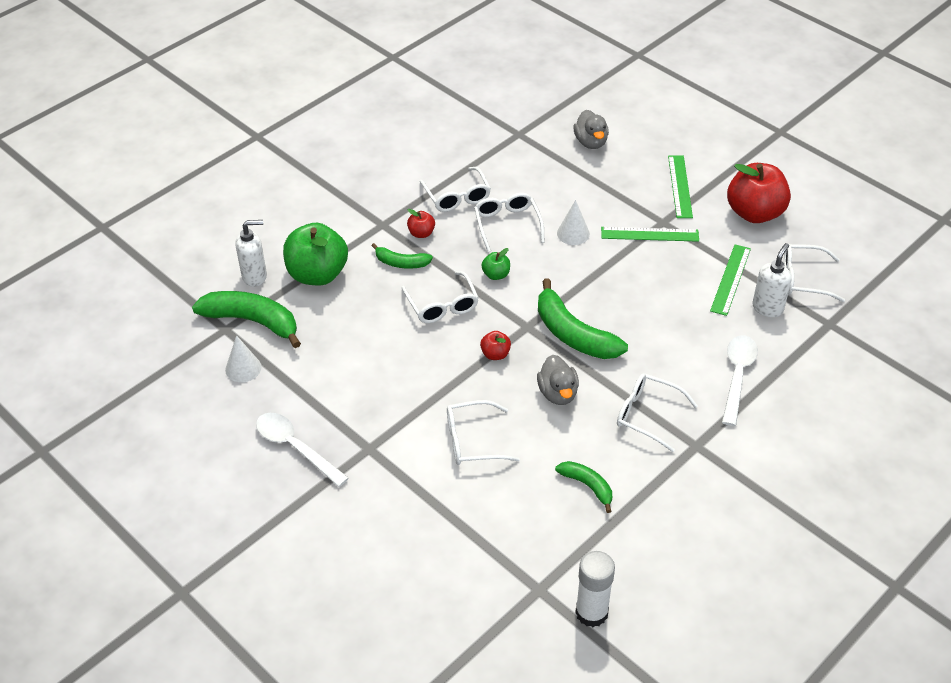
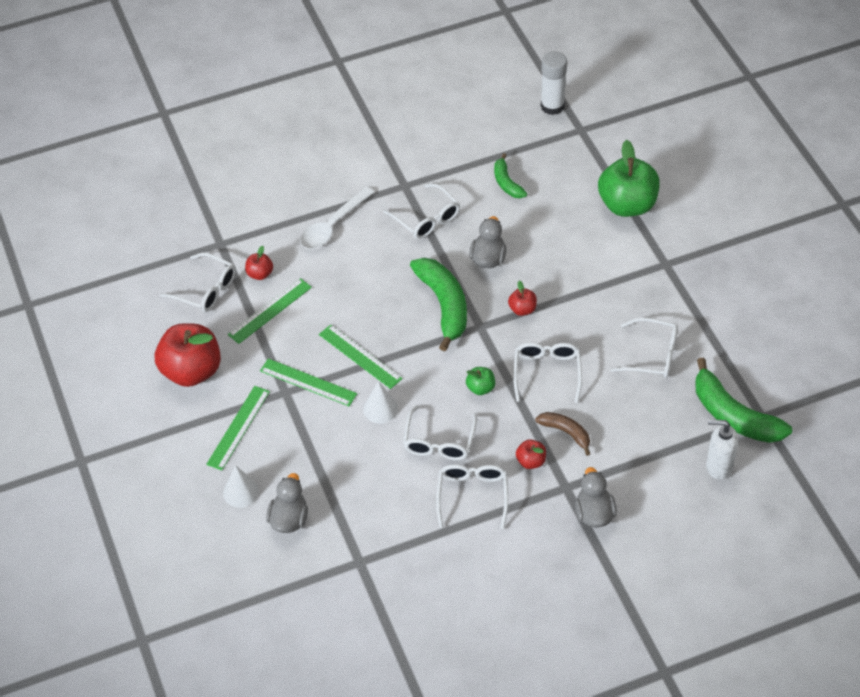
camera: 155 degrees left, 5 degrees up
(243, 368) = (754, 369): white cone -> white cone (241, 492)
(295, 447) = (727, 283): white spoon -> none
(317, 274) = (654, 448): green apple -> green apple (627, 205)
(350, 213) = (594, 513): none -> grey duck
(401, 263) = (566, 433): green banana -> brown banana
(472, 441) = (578, 243): white glasses -> white glasses (652, 355)
(620, 267) = (360, 356): none -> green ruler
(767, 308) = (260, 274): white soap dispenser -> red apple

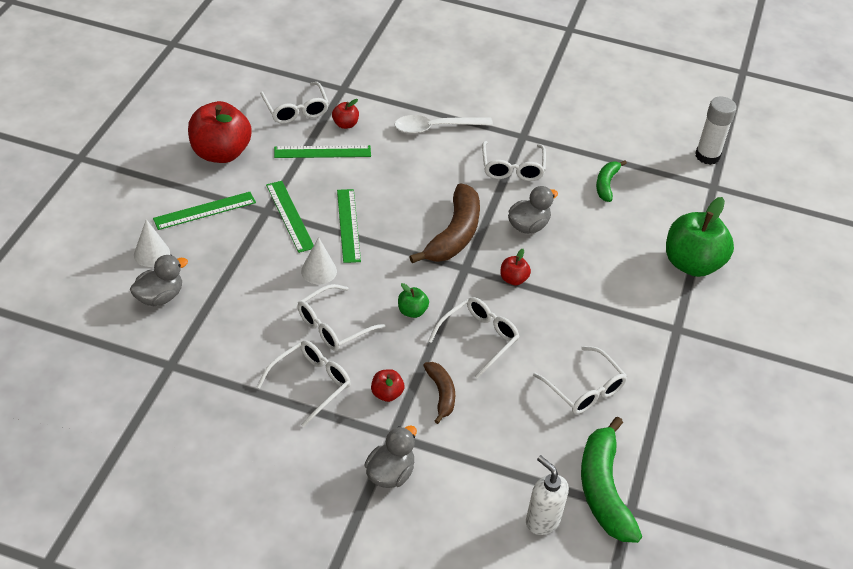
camera: 35 degrees right, 5 degrees down
(444, 306) = (454, 234): green banana -> brown banana

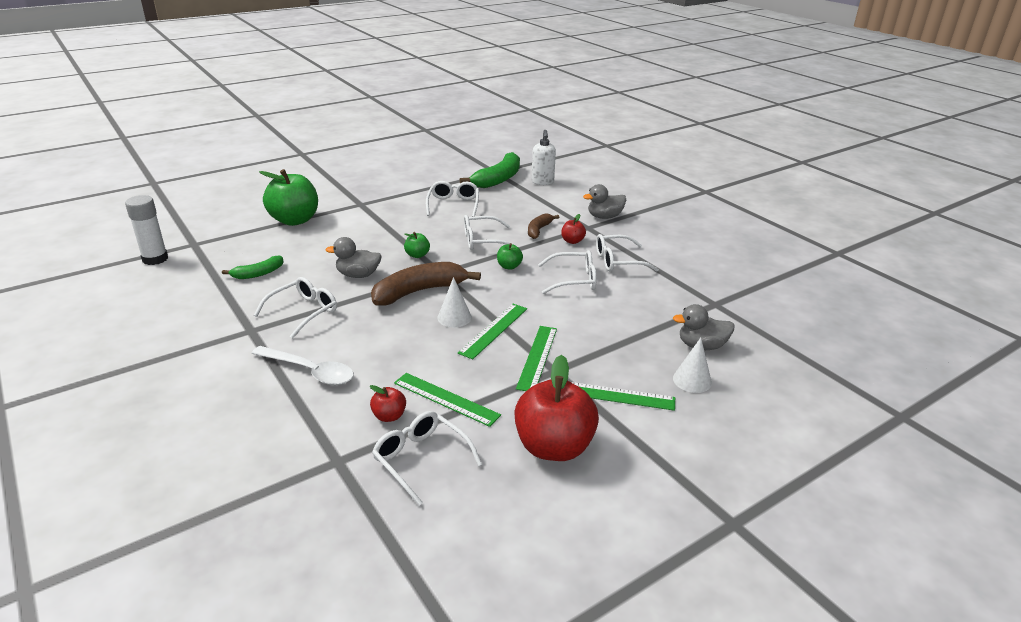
camera: 140 degrees left, 15 degrees down
(296, 110) = (421, 459): white glasses -> white glasses turned 60 degrees counterclockwise
(319, 271) = (552, 312): white cone -> white cone (454, 317)
(513, 279) = (417, 255): red apple -> green apple

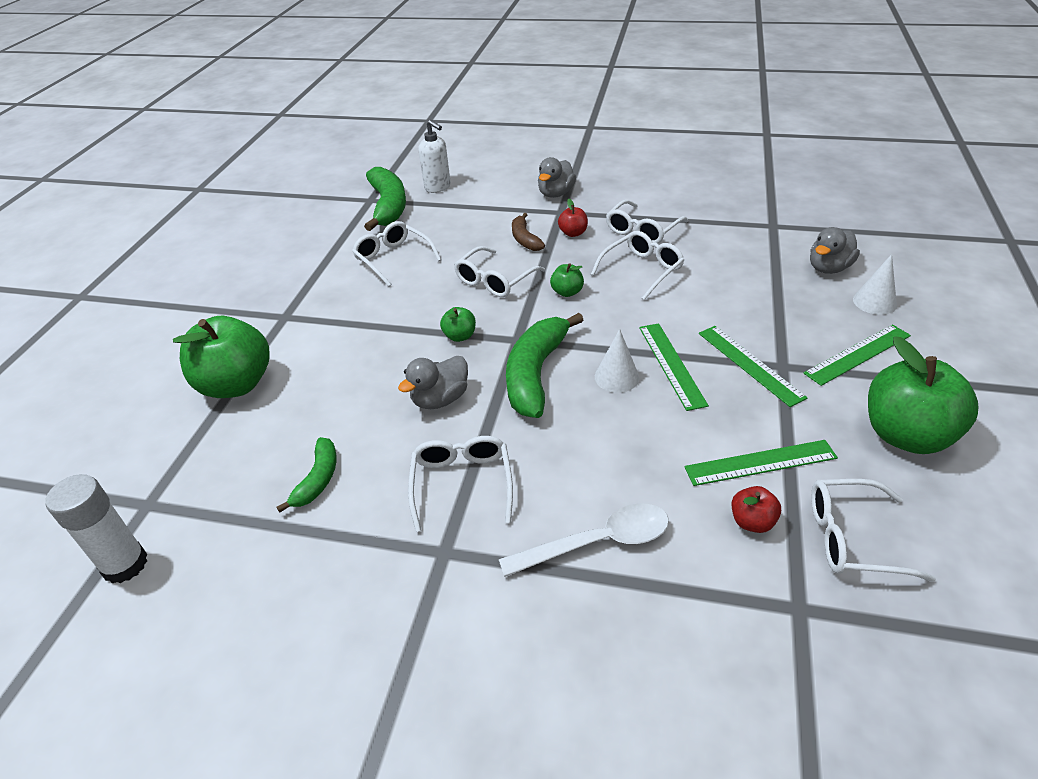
camera: 40 degrees left, 10 degrees up
(419, 292) = (536, 374): brown banana -> green banana
(554, 447) = (906, 435): red apple -> green apple

